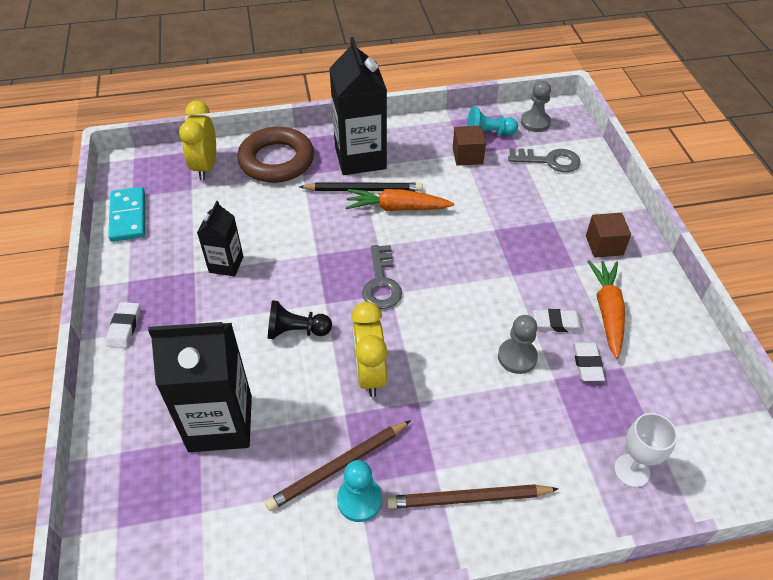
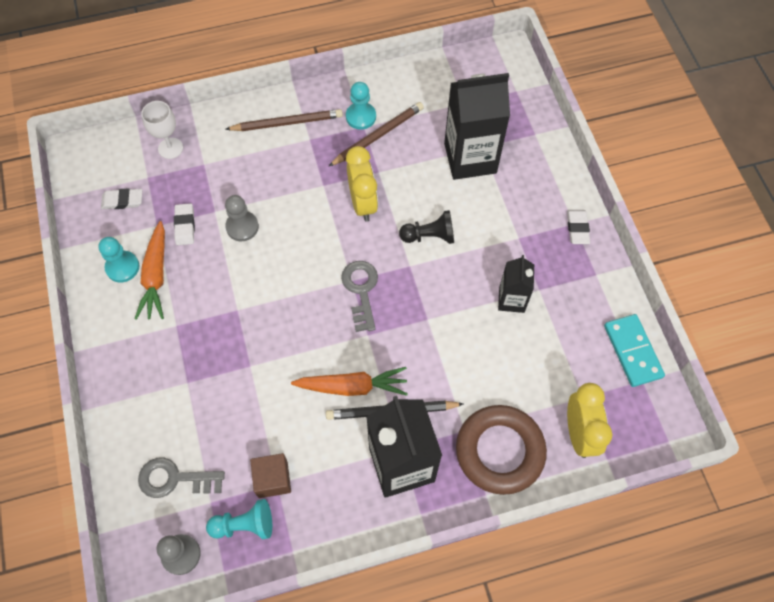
camera: 175 degrees right, 15 degrees up
(557, 323) = (203, 261): white eraser -> white eraser (122, 201)
(604, 245) = (140, 353): brown cube -> none
(648, 323) = (122, 267): none -> turquoise pawn

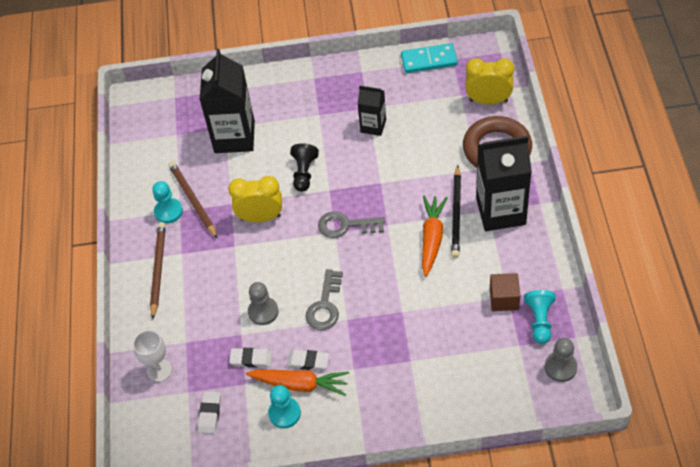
camera: 75 degrees left, 10 degrees down
(174, 479) = (496, 371): grey key -> grey key (325, 305)
(577, 228) = (318, 76): white eraser -> white eraser (308, 361)

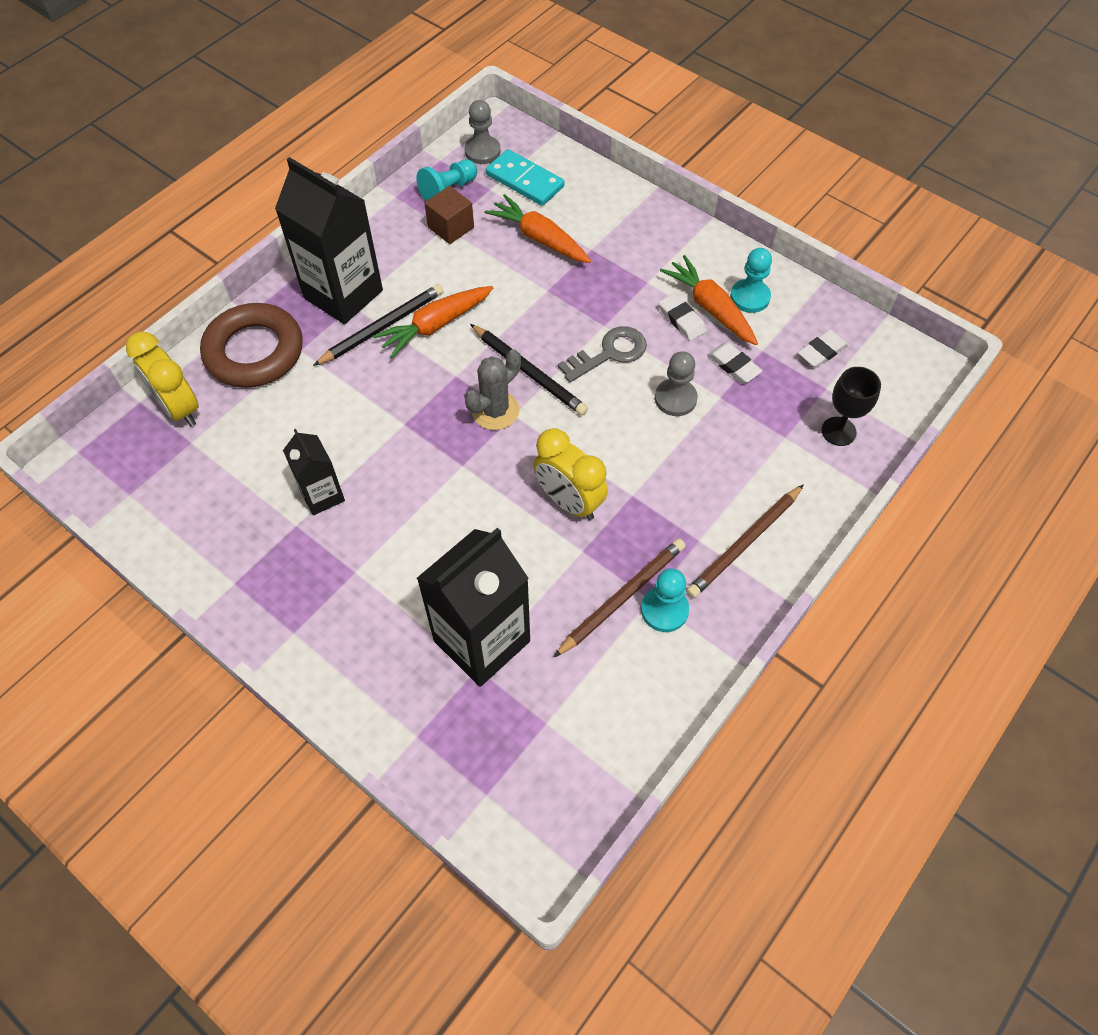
camera: 140 degrees left, 5 degrees up
(159, 370) = (838, 431): white goblet -> black goblet
(193, 200) = (622, 597): brown pencil -> brown pencil turned 150 degrees counterclockwise
(304, 173) = (463, 510): black pawn -> none
(346, 225) = (495, 411): grey key -> grey cactus
(354, 258) = (529, 372): none -> black pencil
(429, 60) = (152, 518): turquoise domino -> turquoise domino (525, 180)
(447, 339) = (539, 238): none -> orange carrot

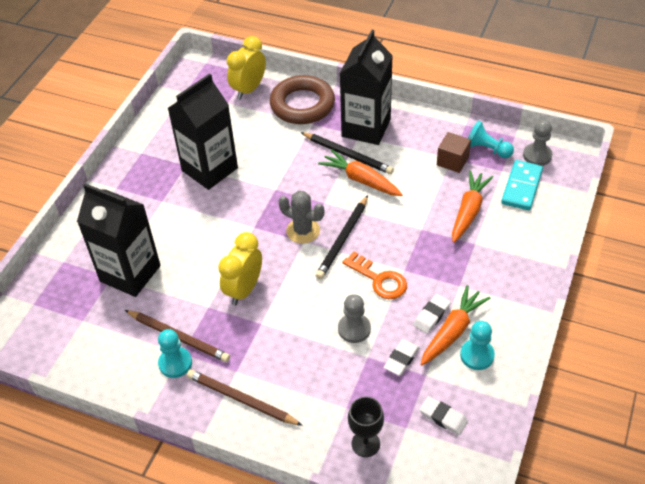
camera: 75 degrees right, 10 degrees down
(322, 495) = (209, 169): black carton -> black carton, size x1.84
(609, 353) = (379, 279): grey key -> orange key

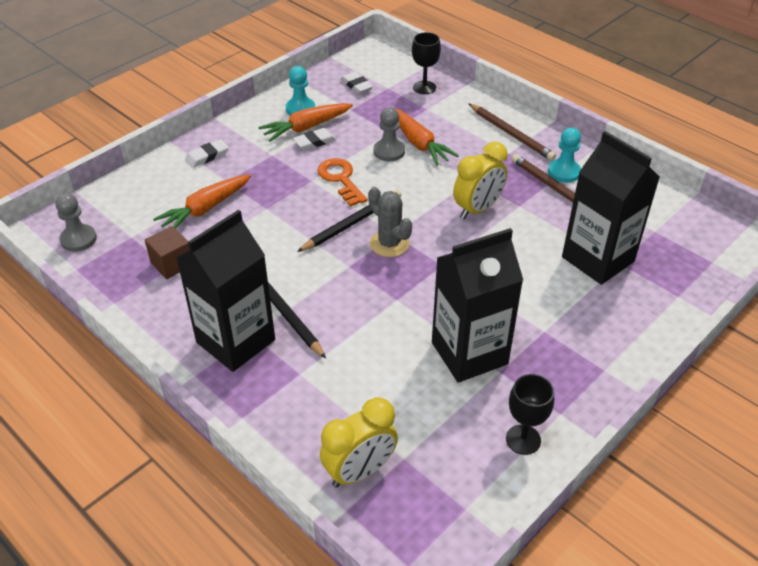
camera: 160 degrees left, 5 degrees down
(161, 132) = (523, 439): none -> black goblet
(302, 105) = (295, 410): brown ring -> none
(360, 180) = (291, 277): orange carrot -> orange carrot (419, 143)
(401, 359) = (362, 123): white eraser -> white eraser (207, 156)
(487, 149) = (122, 264): turquoise pawn -> none
(522, 187) = (130, 214): turquoise domino -> none

